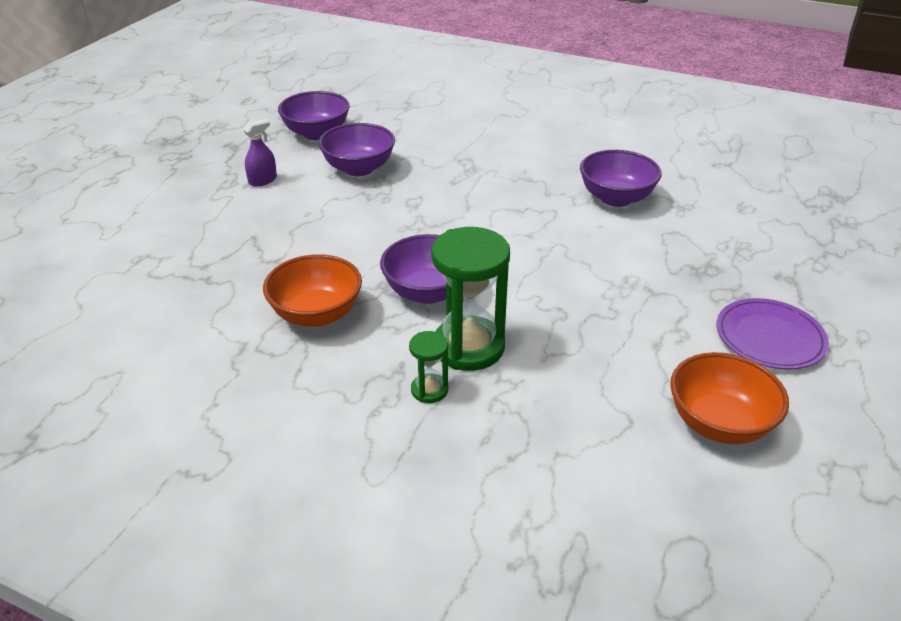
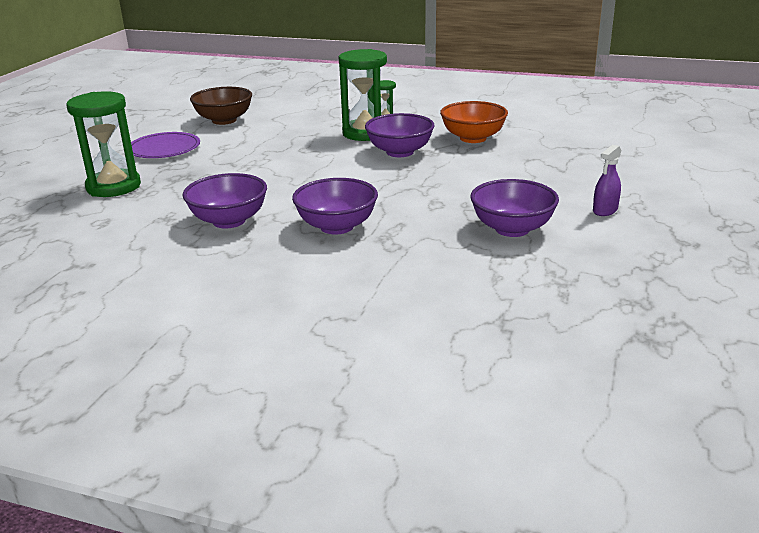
camera: 175 degrees right, 10 degrees down
(316, 133) = (599, 266): purple bowl -> purple bowl (337, 226)
(719, 423) = (224, 120): orange bowl -> brown bowl
(777, 259) = (113, 187): none -> green hourglass

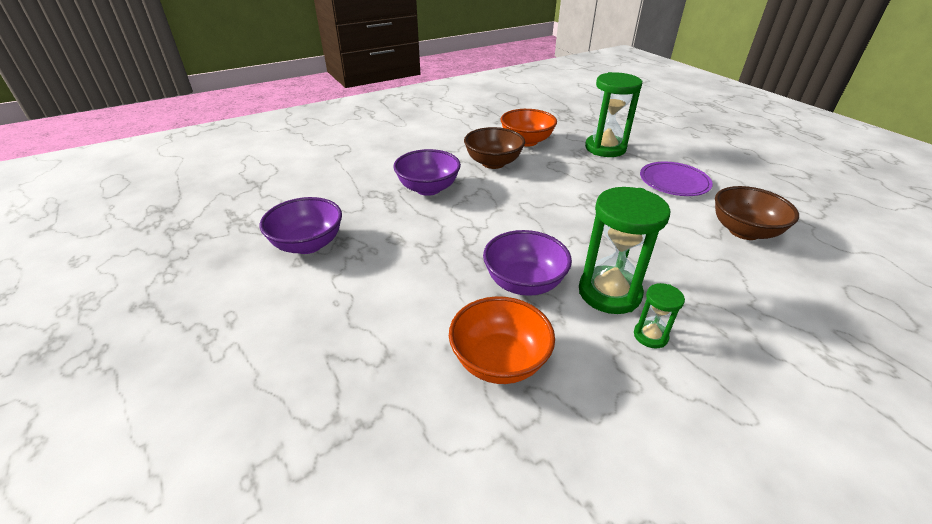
camera: 130 degrees right, 10 degrees up
(141, 225) = (526, 141): none -> orange bowl
(229, 221) = (493, 163): purple bowl -> brown bowl
(605, 210) = (240, 308): purple spray bottle -> none

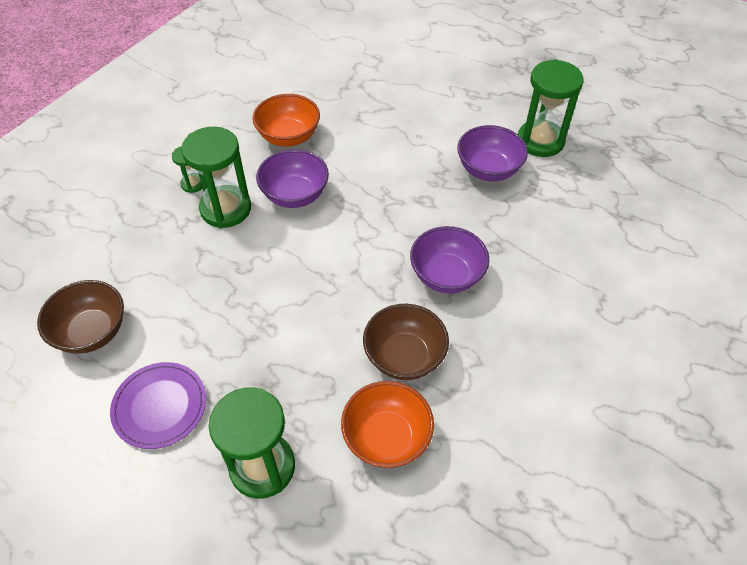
camera: 155 degrees right, 15 degrees up
(223, 253) = (540, 141): none -> green hourglass

